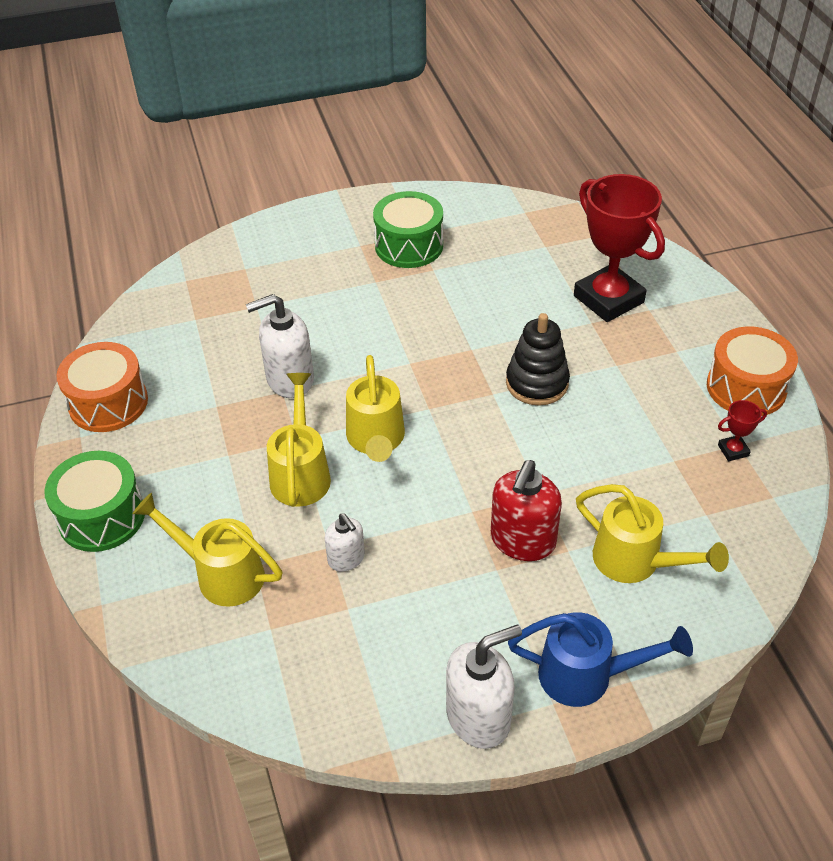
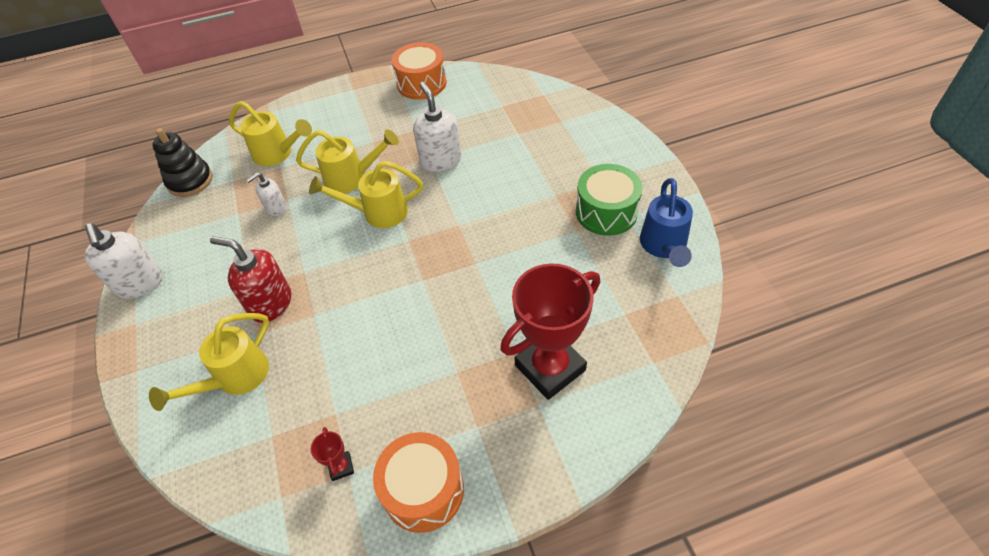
camera: 90 degrees right, 5 degrees up
(102, 516) = (330, 99): green drum -> none
(221, 574) = (277, 154): yellow watering can -> yellow watering can turned 90 degrees clockwise
(537, 383) = (434, 310): black stacking toy -> black stacking toy (190, 181)
(587, 676) = (149, 343): blue watering can -> blue watering can (664, 246)

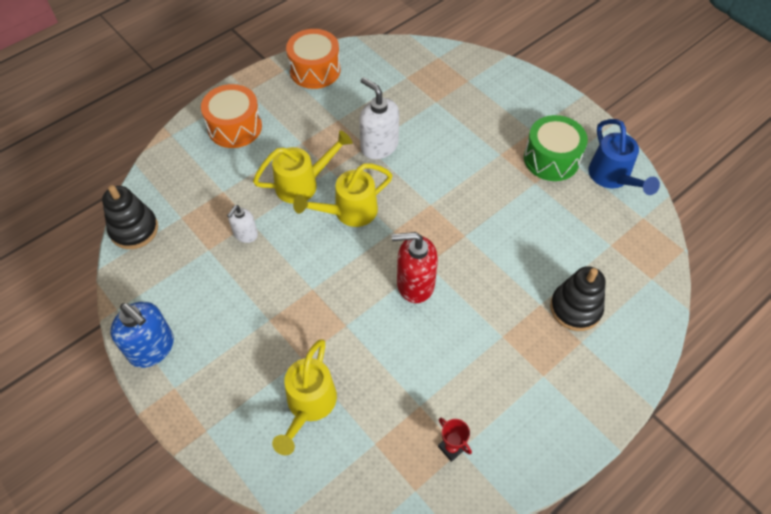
camera: 25 degrees left, 5 degrees up
(140, 284) = (152, 348): white soap dispenser -> blue soap dispenser
(270, 303) = (299, 327): red soap dispenser -> red soap dispenser (415, 284)
(277, 154) = (211, 178): yellow watering can -> none
(423, 490) = (529, 441): orange drum -> orange drum (235, 127)
(550, 367) = (575, 308): red trophy -> black stacking toy

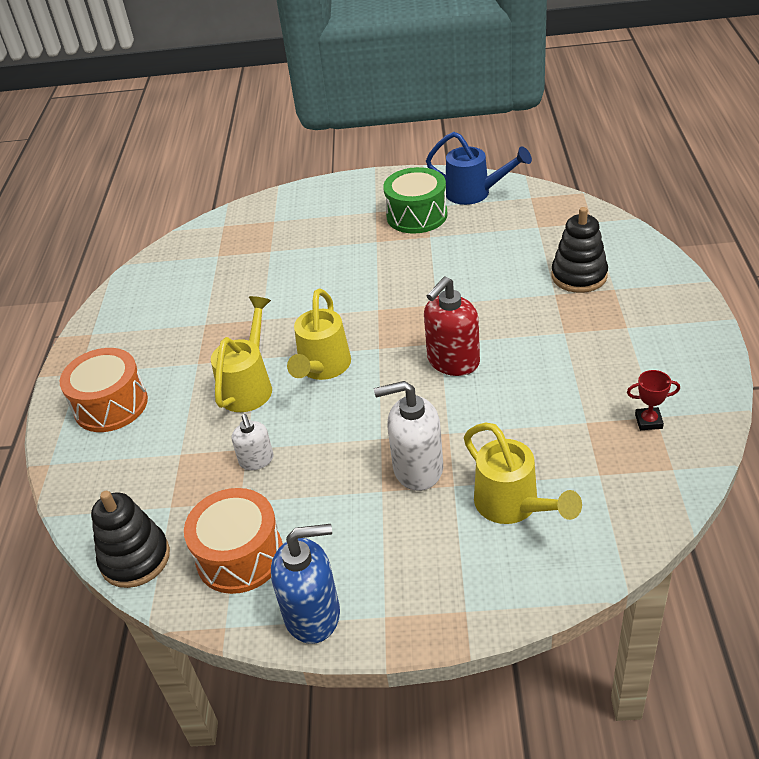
camera: 45 degrees left, 15 degrees down
(315, 70) = (123, 311): orange drum -> orange drum (240, 556)
(379, 146) = (272, 311): white soap dispenser -> white soap dispenser (417, 469)

